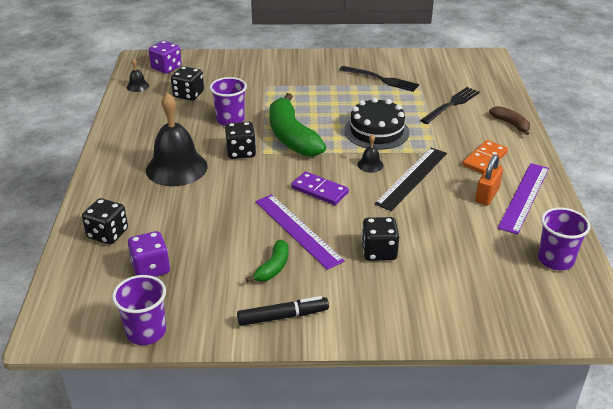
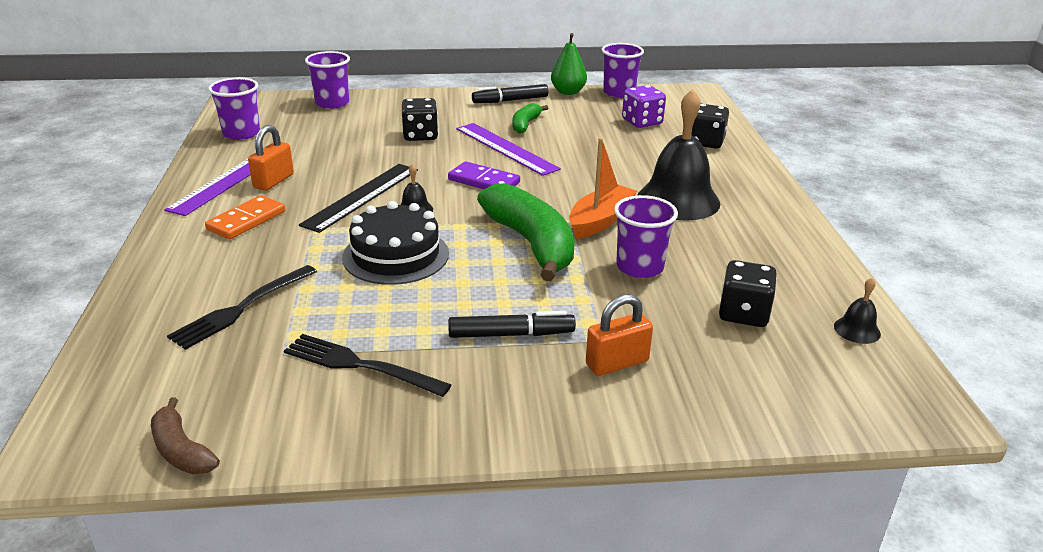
camera: 175 degrees right, 5 degrees down
(166, 68) = (842, 381): purple dice -> none
(209, 335) = (568, 92): none -> green pear
(241, 152) = (600, 220): black dice -> orange boat
(263, 77) = (617, 363): none -> orange padlock
(311, 89) = (511, 334): none -> black marker
(490, 316) = (332, 103): none -> purple cup
(511, 124) = (160, 273): brown banana -> brown banana (181, 450)

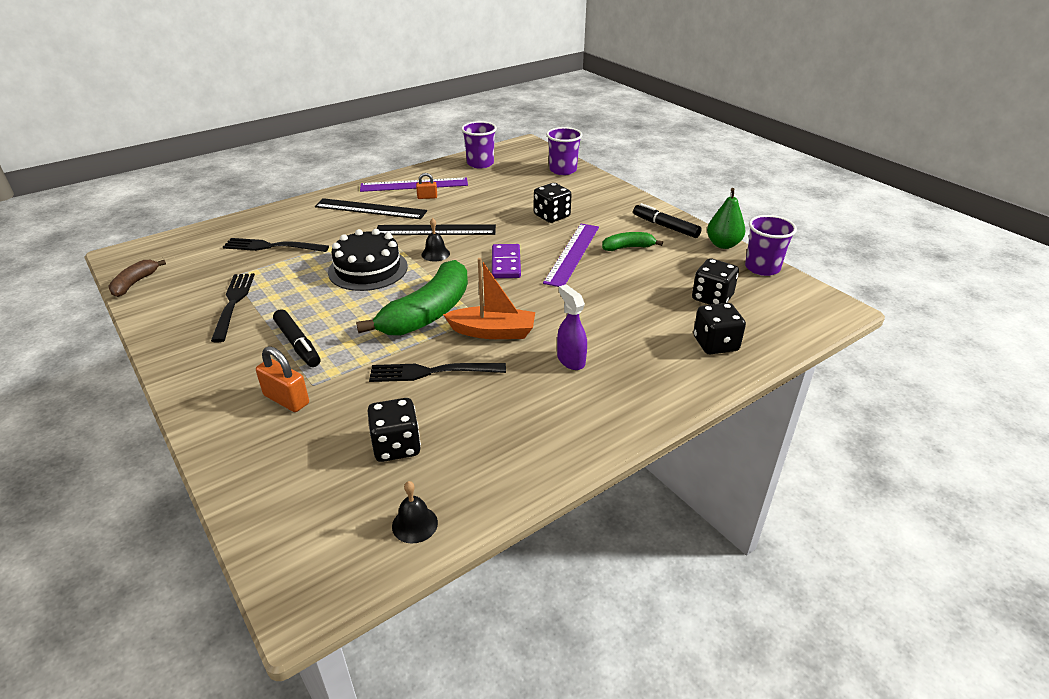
camera: 60 degrees right, 5 degrees up
(246, 220) = (370, 209): orange domino -> black ruler
(273, 181) = (427, 197): orange padlock -> orange padlock, size x0.60
(639, 267) = (432, 372): purple cup -> black fork
(642, 122) = (712, 298): purple dice -> black dice
(678, 200) = (570, 360): black bell -> purple spray bottle

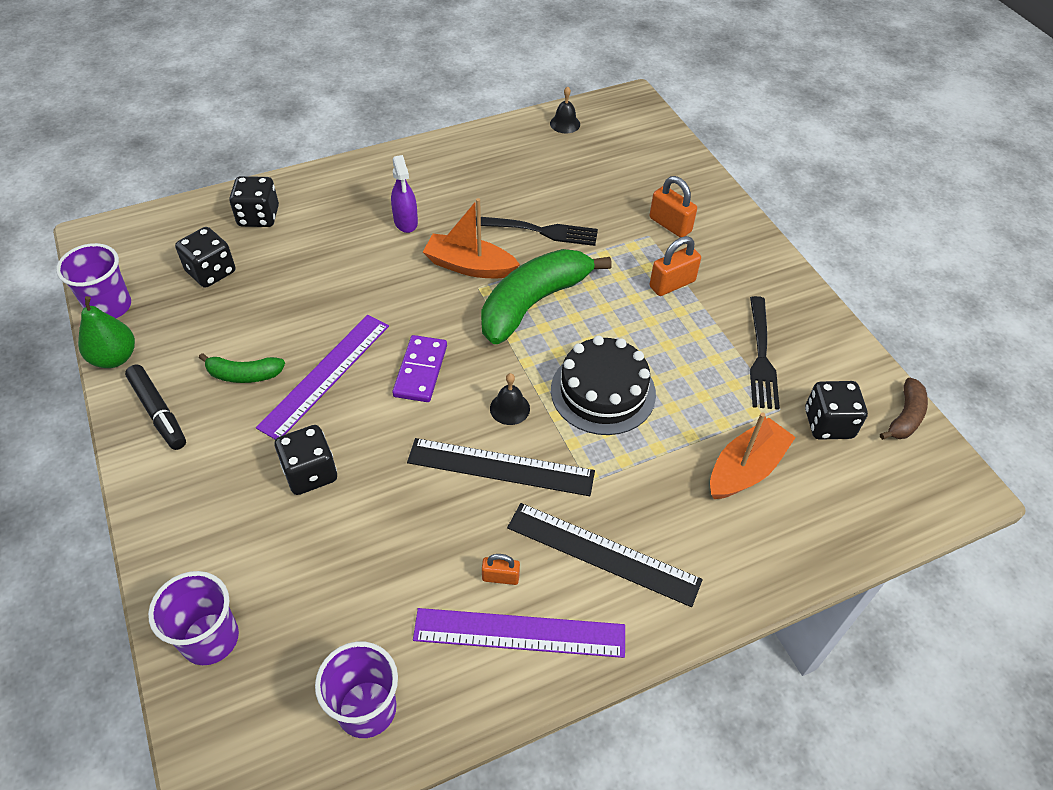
camera: 170 degrees left, 15 degrees up
(272, 246) = (746, 469): black fork -> orange boat
(298, 344) = (672, 284): black marker -> orange padlock
(396, 446) = (575, 172): black dice -> black dice (828, 423)

